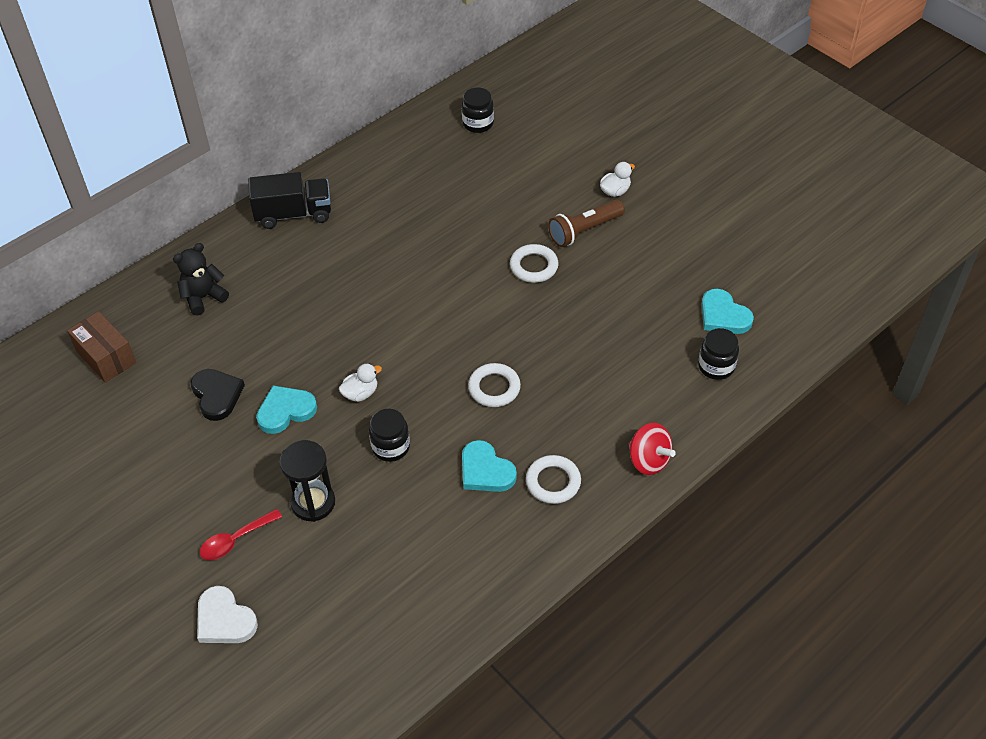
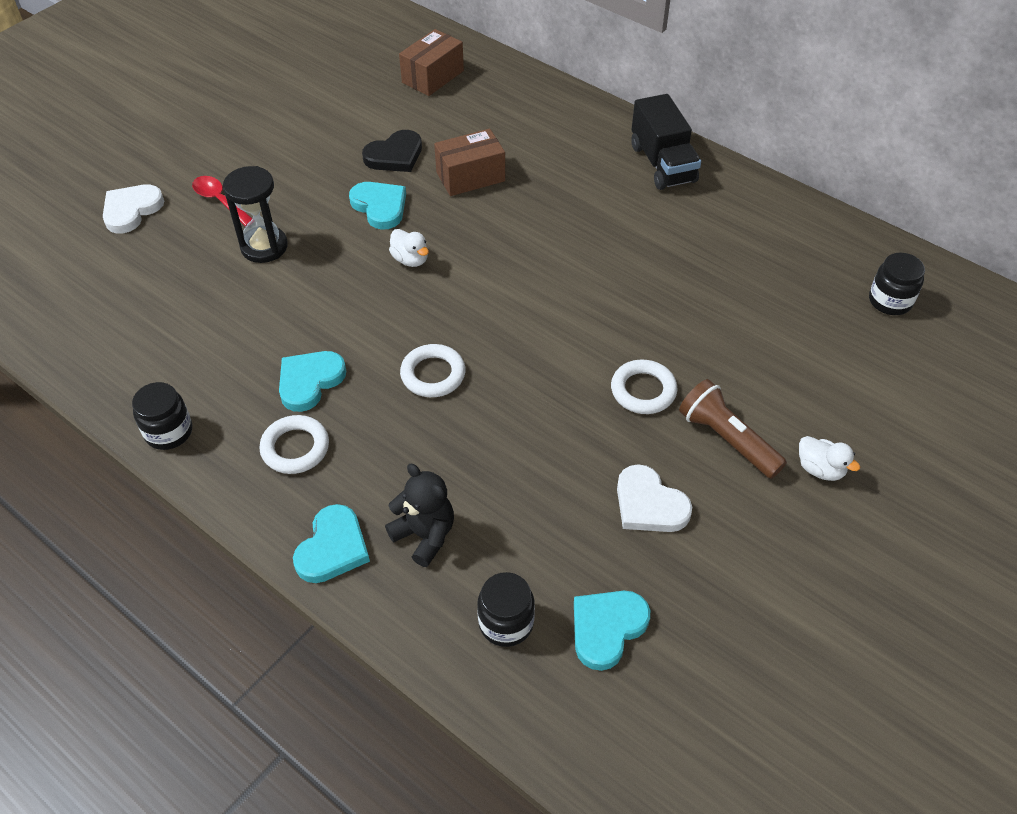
camera: 80 degrees right, 0 degrees up
(203, 297) = (522, 122): black teddy bear -> black teddy bear (425, 535)
(266, 342) = (470, 177): none -> brown box
(390, 447) = (339, 295): black jar -> black jar (169, 432)
(632, 280) = (649, 504): none -> white heart
(648, 460) = (333, 548): red spinning top -> turquoise heart

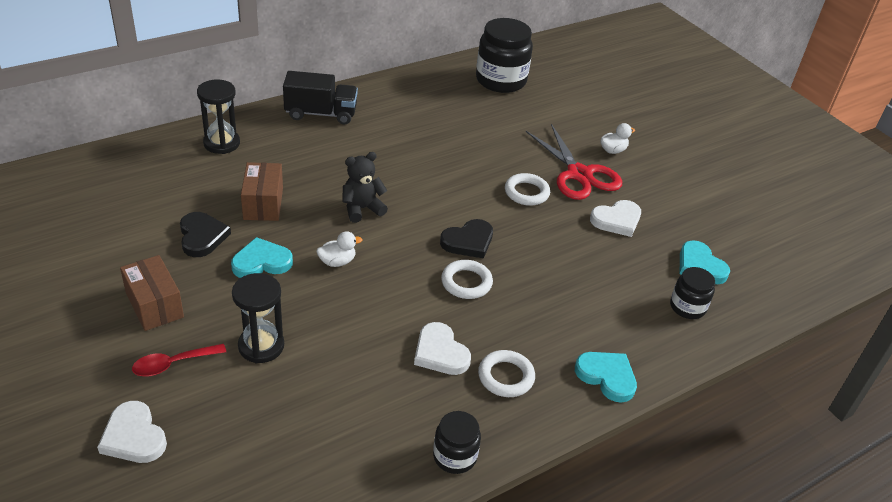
camera: 75 degrees left, 10 degrees down
(309, 381) = (440, 352): turquoise heart -> white heart
(425, 535) = (610, 326): black teddy bear -> black teddy bear (362, 209)
(433, 77) = (113, 187): brown box -> brown box (154, 305)
(507, 357) = (468, 241): none -> black heart
(549, 114) = (222, 143): none -> black hourglass
(727, 439) = (579, 174): brown flashlight -> red scissors
(890, 301) = (500, 80): black jar -> black jar, size x1.85

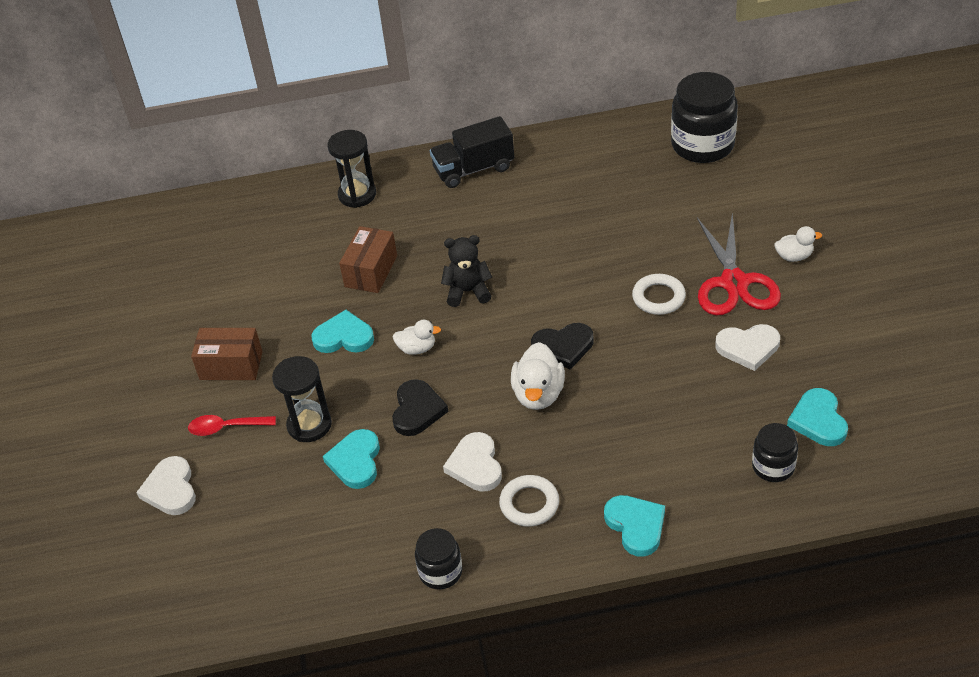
camera: 30 degrees right, 5 degrees up
(154, 305) = (231, 365): brown box -> brown box turned 75 degrees counterclockwise
(202, 237) = (299, 300): black heart -> black heart (417, 410)
(321, 114) = (474, 169): black truck -> black truck turned 135 degrees clockwise
(323, 371) = (355, 461): none -> turquoise heart
(466, 282) = (538, 394): white ring -> white duck

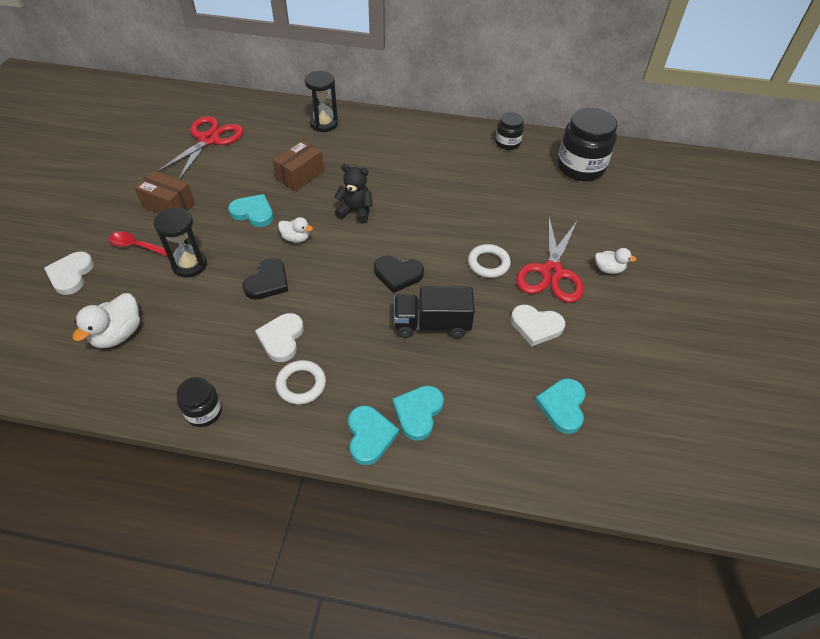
camera: 15 degrees right, 5 degrees up
(221, 266) = (209, 140): none -> red scissors
(355, 461) = (202, 303): turquoise heart -> turquoise heart (418, 413)
(474, 169) = (410, 132): black truck -> black truck (432, 324)
(538, 394) = (359, 302): white duck -> white duck (118, 334)
(773, 466) = (505, 431): black jar -> black jar (507, 143)

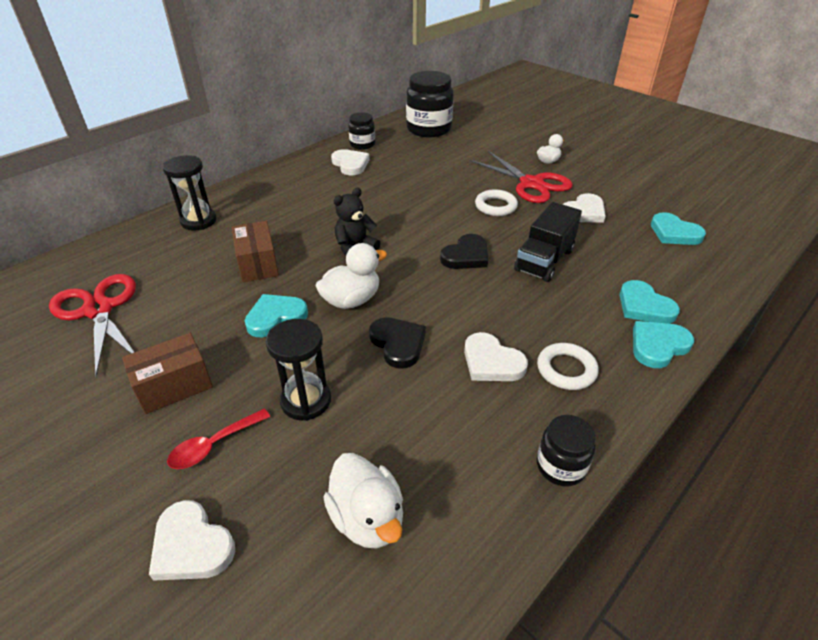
camera: 55 degrees left, 10 degrees down
(296, 238) = (351, 300): white duck -> white duck, size x1.64
(369, 436) = (658, 346): turquoise heart -> turquoise heart turned 60 degrees counterclockwise
(468, 152) = (350, 164): none -> white heart

